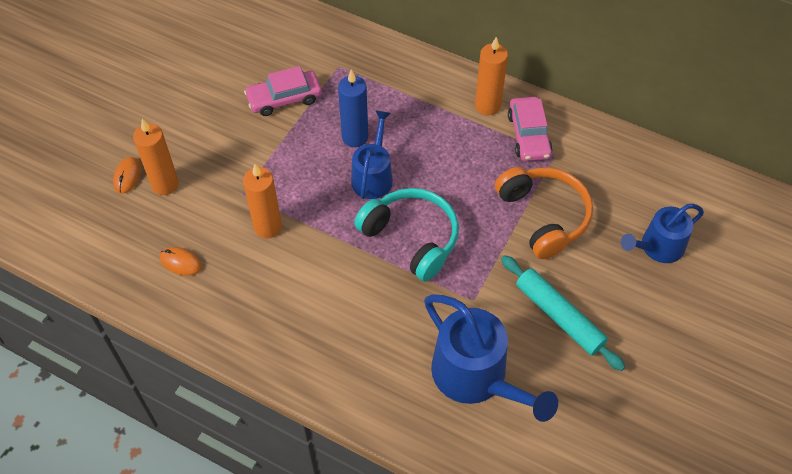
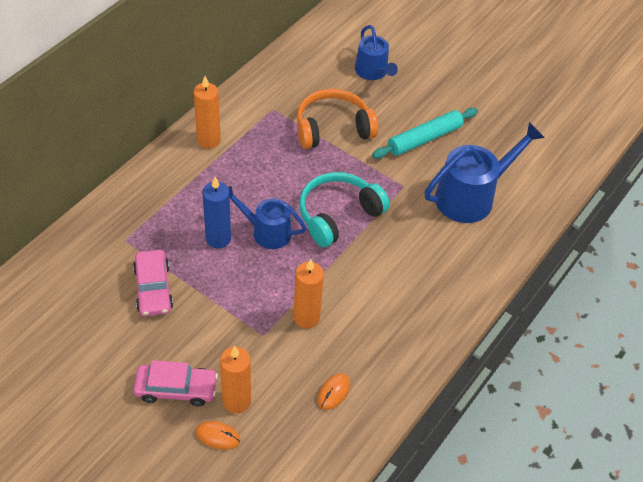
camera: 85 degrees left, 5 degrees down
(529, 135) = (248, 120): pink car -> pink car (176, 389)

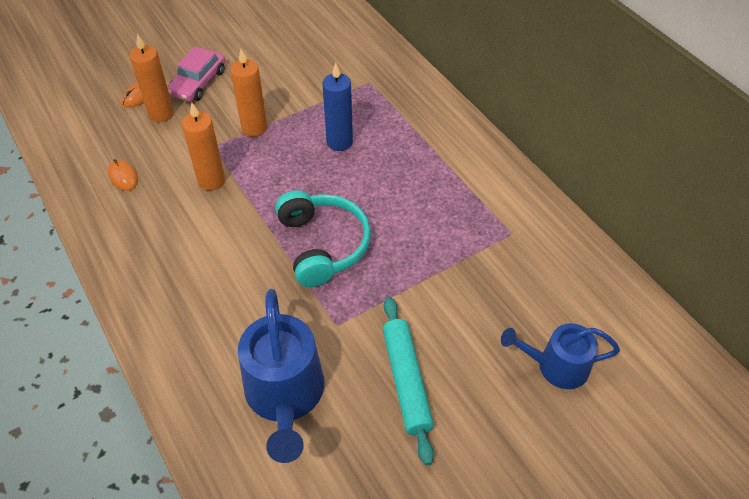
camera: 115 degrees right, 0 degrees up
(153, 288) = (305, 89): pink car -> none
(208, 140) = (478, 165): orange candle -> orange candle (254, 128)
(267, 231) = (330, 179): blue watering can -> none
(333, 128) = (459, 283): orange headphones -> none

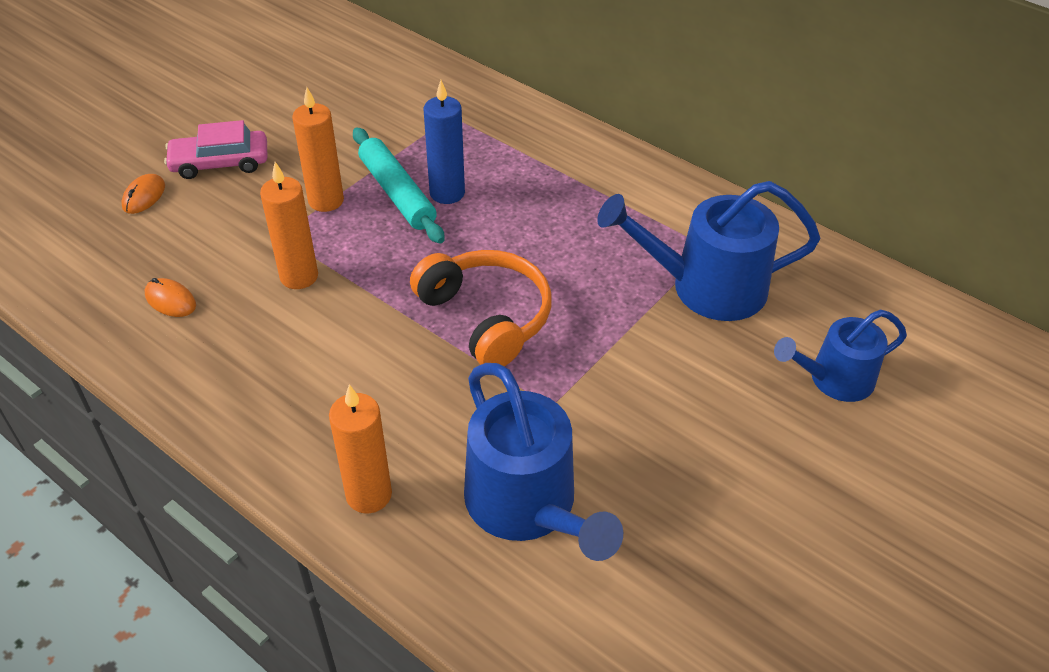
camera: 20 degrees left, 5 degrees down
(161, 114) = (186, 211): orange candle -> orange candle (369, 495)
(198, 82) = (220, 163): pink car -> pink car turned 75 degrees clockwise
(323, 245) = (486, 317): turquoise headphones -> orange headphones
(406, 381) = (669, 445): turquoise rolling pin -> turquoise rolling pin (397, 193)
(494, 264) = (706, 287): none -> blue watering can

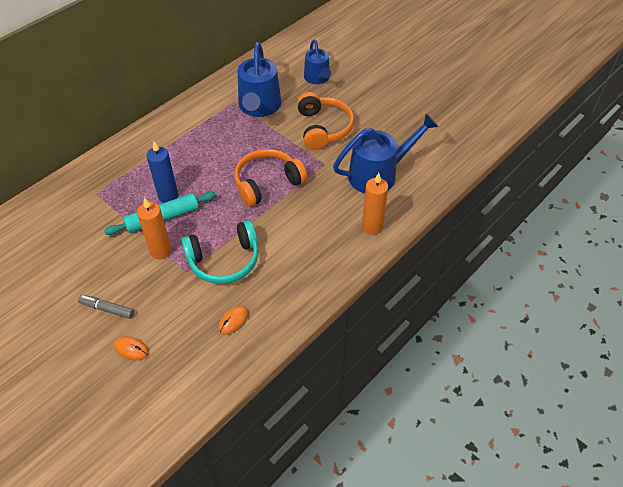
camera: 85 degrees left, 5 degrees up
(220, 163) = (107, 309): pink car -> grey marker
(299, 276) = (224, 260): orange candle -> turquoise headphones
(663, 398) = (323, 128): none -> orange headphones

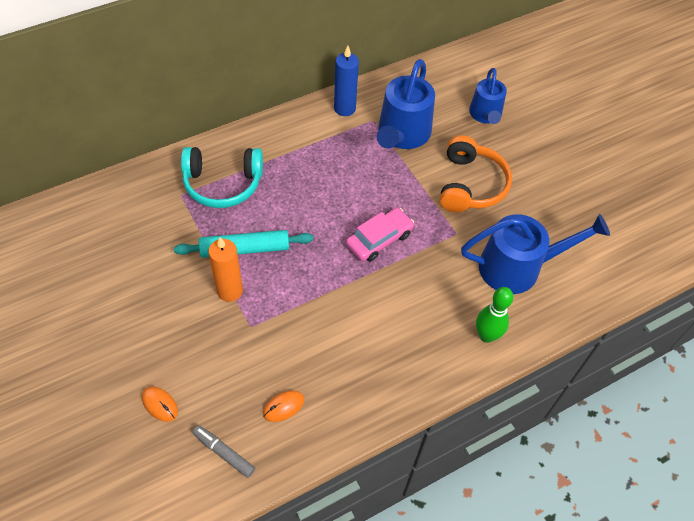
camera: 15 degrees right, 5 degrees up
(107, 309) = (149, 346): grey marker -> grey marker (224, 453)
(168, 196) = (260, 222): blue candle -> blue candle (344, 108)
(224, 260) = (297, 325): turquoise headphones -> turquoise headphones (223, 184)
(267, 183) = (379, 239): orange headphones -> pink car
(372, 227) = (486, 335): orange candle -> green bowling pin

